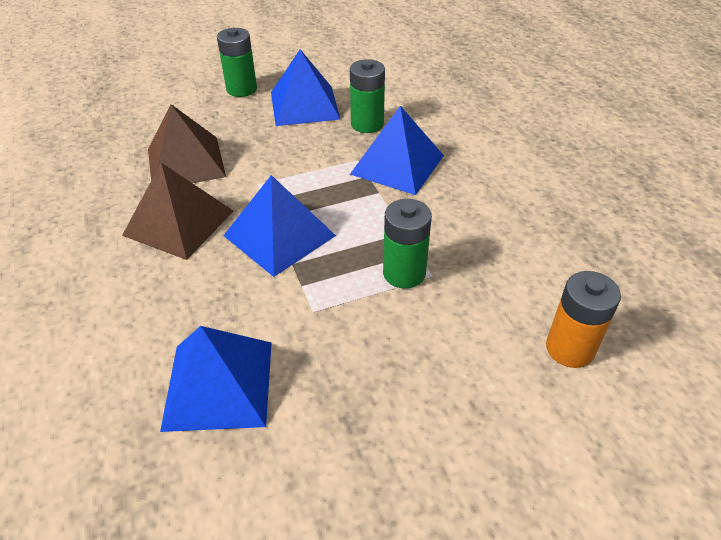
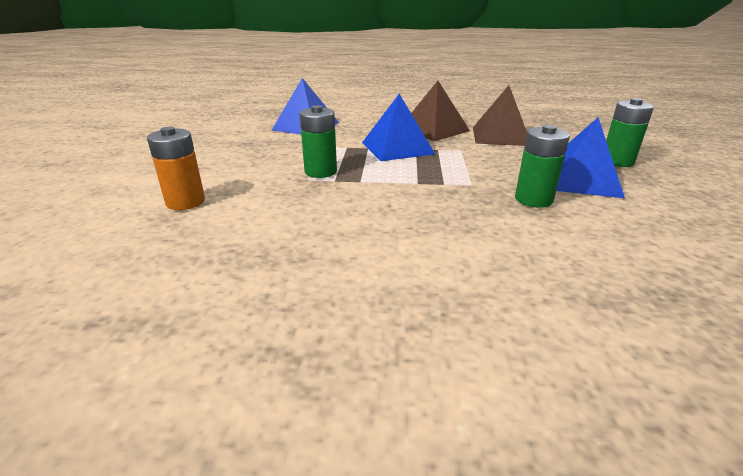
camera: 115 degrees right, 15 degrees down
(397, 164) = (452, 197): blue pyramid -> none

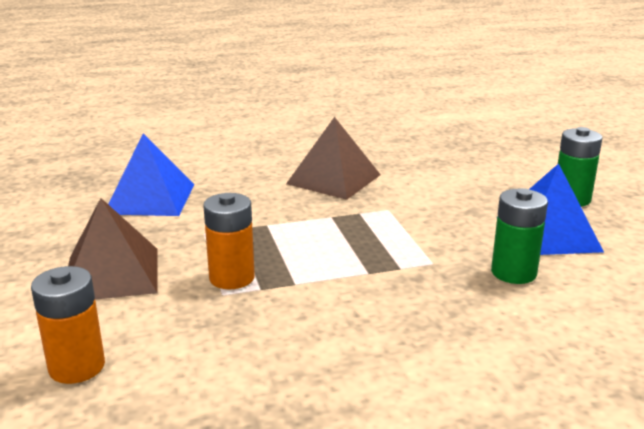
camera: 20 degrees left, 5 degrees down
(320, 172) = (232, 278): green battery -> orange battery
(397, 148) = (306, 219): blue pyramid -> none
(500, 136) = (423, 178): brown pyramid -> brown pyramid (112, 274)

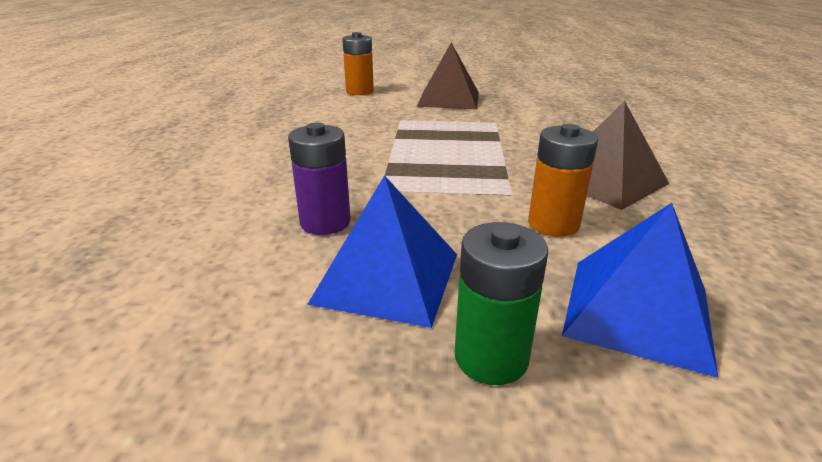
camera: 110 degrees right, 5 degrees up
(150, 199) = (566, 111): blue pyramid -> blue pyramid (637, 311)
(232, 278) = (418, 123): orange battery -> orange battery (553, 224)
(513, 273) = (325, 222): green battery -> purple battery

